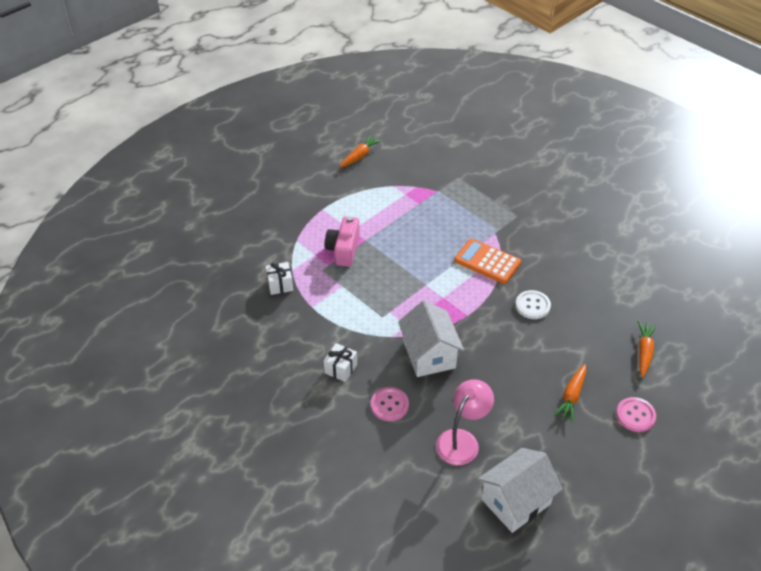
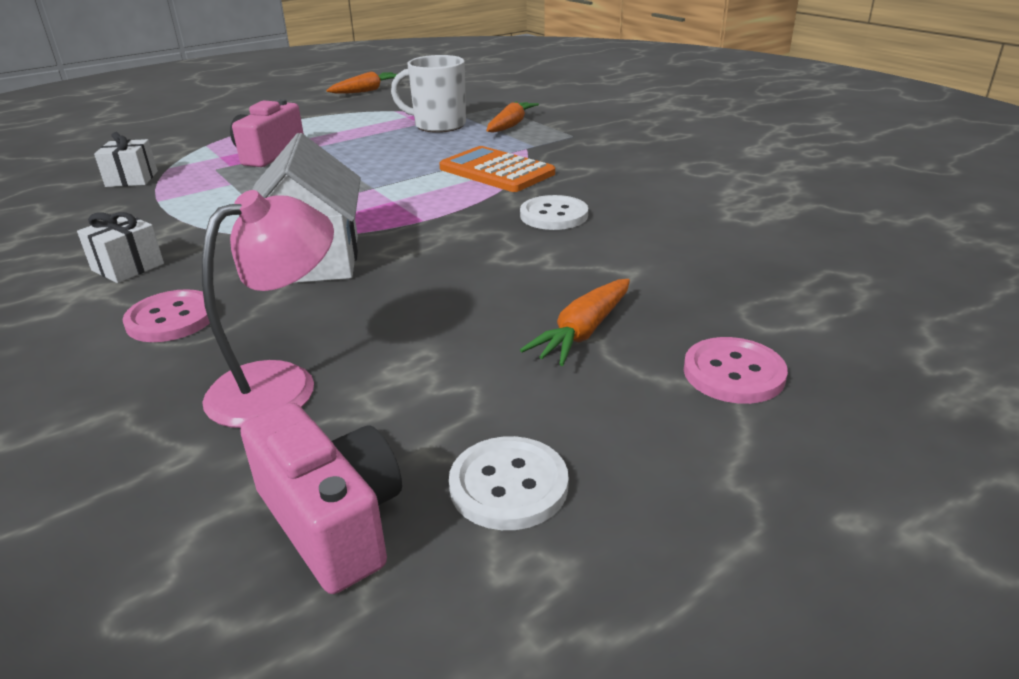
camera: 10 degrees right, 15 degrees down
(430, 206) = (438, 125): none -> white mug
(516, 501) = (332, 521): white house -> pink camera
(568, 480) = (508, 485): none -> white button
(644, 352) = (771, 279): orange carrot -> orange carrot (511, 125)

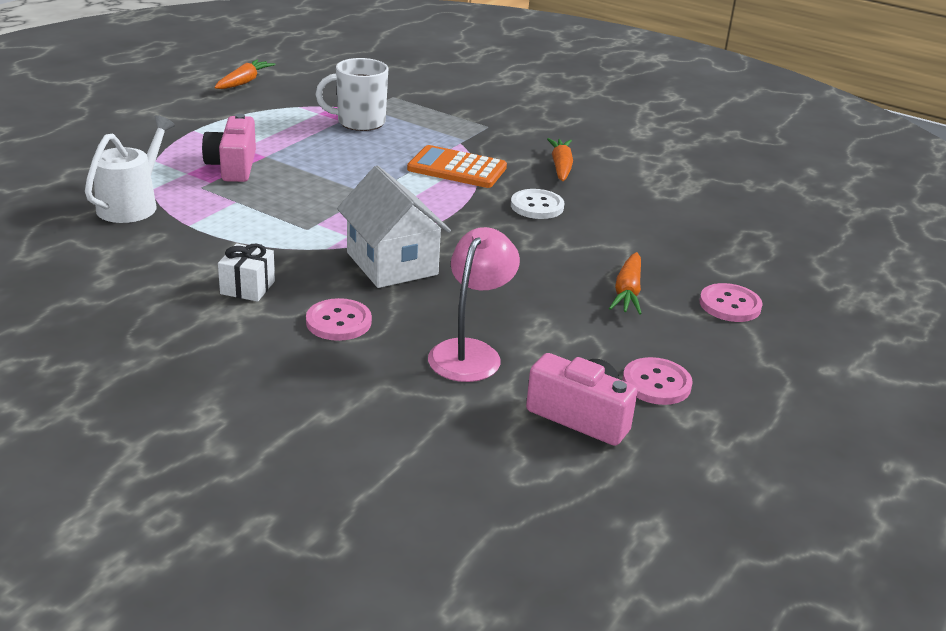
camera: 25 degrees left, 0 degrees up
(132, 179) = (132, 205): white gift -> white watering can
(508, 485) = (656, 383): white button -> pink button
(511, 125) = (425, 118): orange carrot -> orange carrot (561, 166)

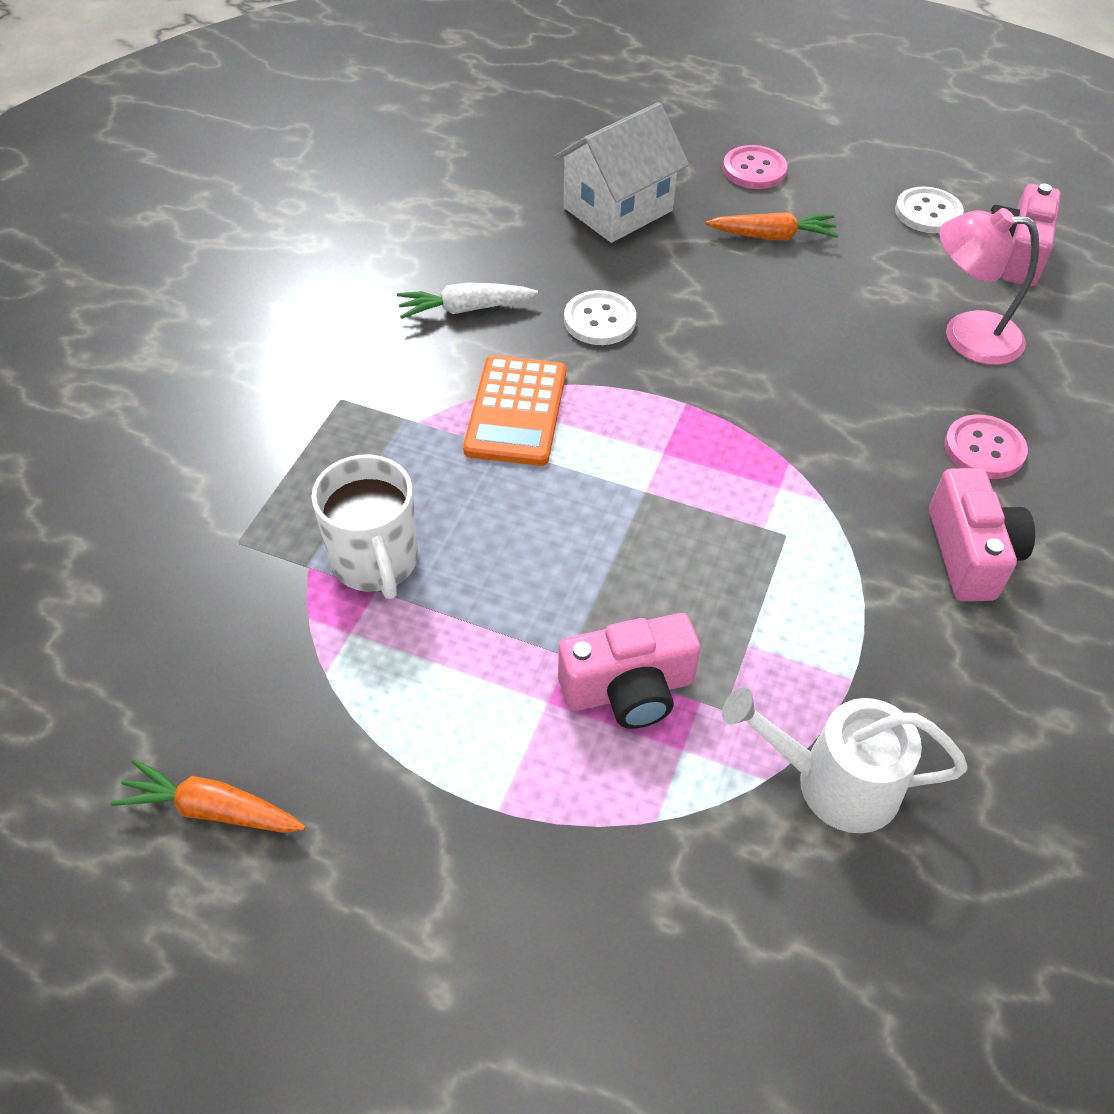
camera: 100 degrees left, 20 degrees up
(247, 287) = (970, 554): white gift -> pink camera
(392, 263) = (826, 429): white house -> white house (617, 209)
(561, 166) = (464, 309): orange carrot -> white carrot
(656, 383) = (928, 212): pink button -> white button

